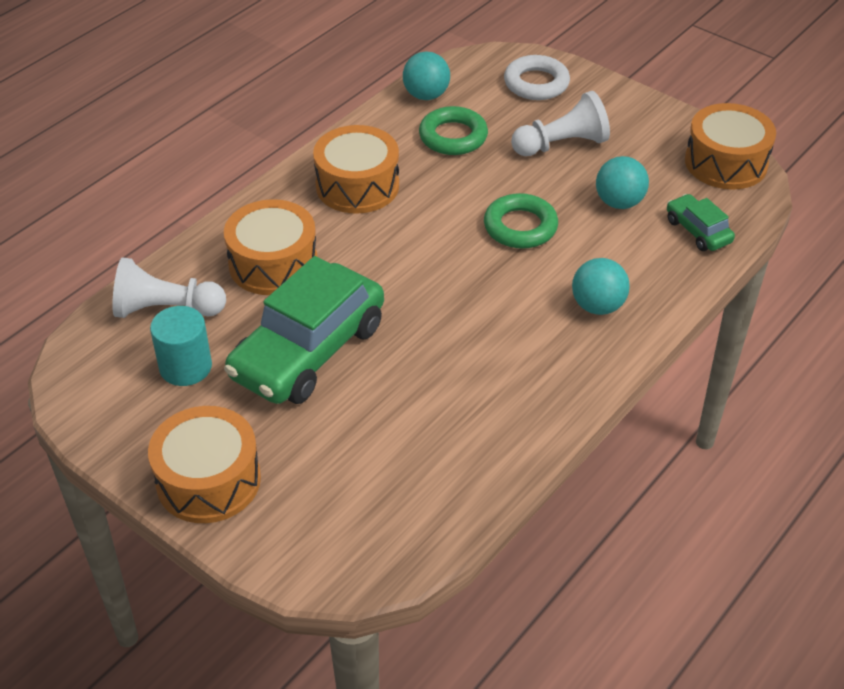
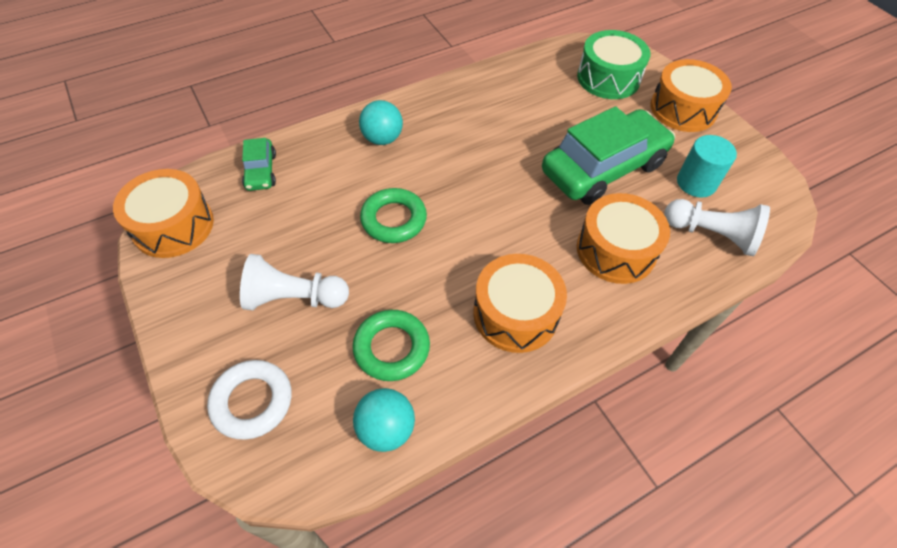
camera: 160 degrees left, 10 degrees up
(335, 503) = (608, 78): none -> green drum
(619, 202) = (297, 216): turquoise ball -> none

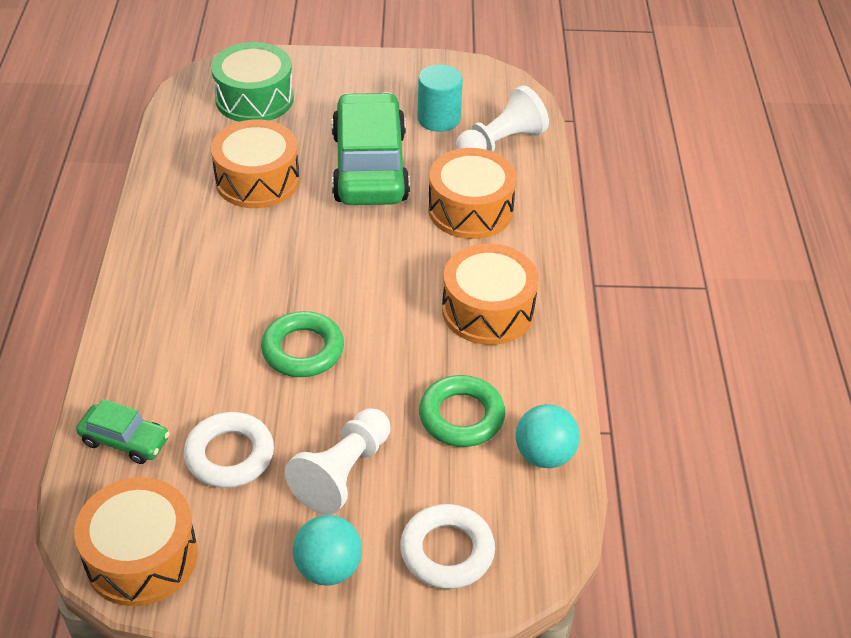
camera: 60 degrees left, 10 degrees down
(277, 227) = (229, 455): none -> white ring
(382, 139) = (174, 311): turquoise ball -> turquoise ball (328, 568)
(683, 109) = (344, 75): orange drum -> orange drum (257, 180)

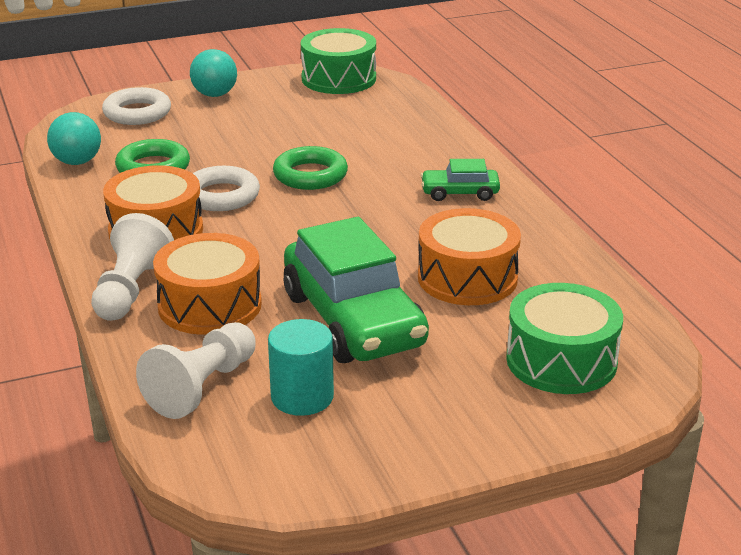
camera: 160 degrees right, 15 degrees down
(125, 441) = (401, 112): green car -> green car (459, 193)
(141, 556) = (339, 79): orange drum -> green drum
(229, 455) = (320, 120): white ring -> white ring (221, 196)
(342, 473) = (231, 127): white pawn -> white pawn (131, 290)

